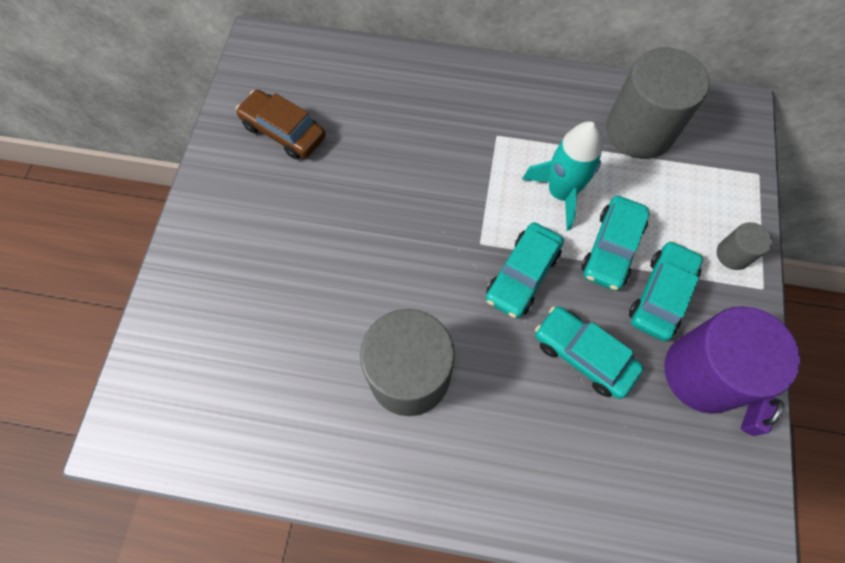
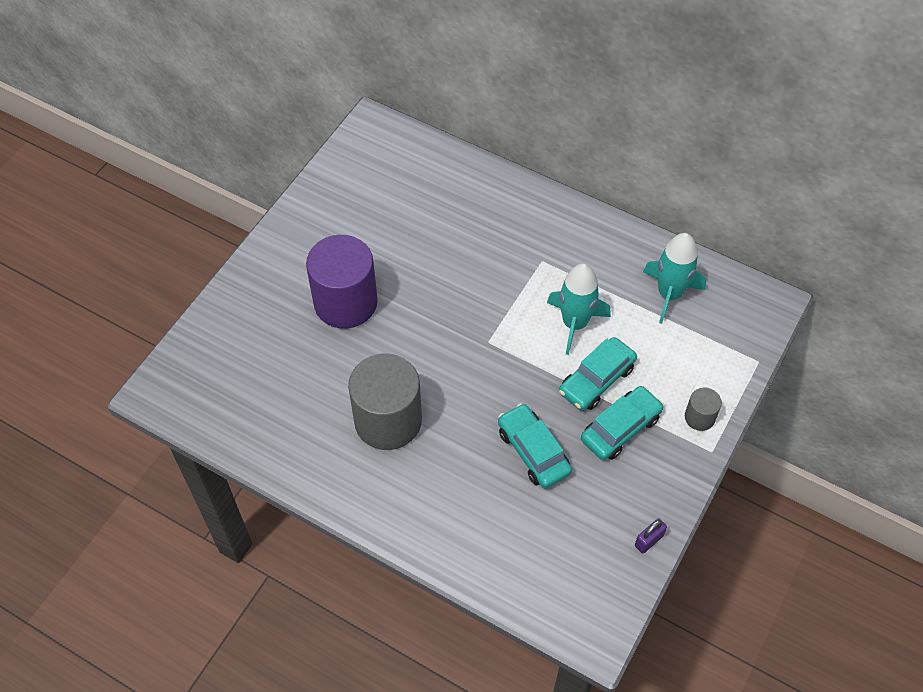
camera: 20 degrees right, 10 degrees down
(283, 131) = (364, 205): brown car -> none
(522, 275) = (511, 377): turquoise car -> none
(639, 131) = (669, 294): grey cylinder -> turquoise rocket
(703, 373) = (626, 496): purple cylinder -> purple cylinder (345, 302)

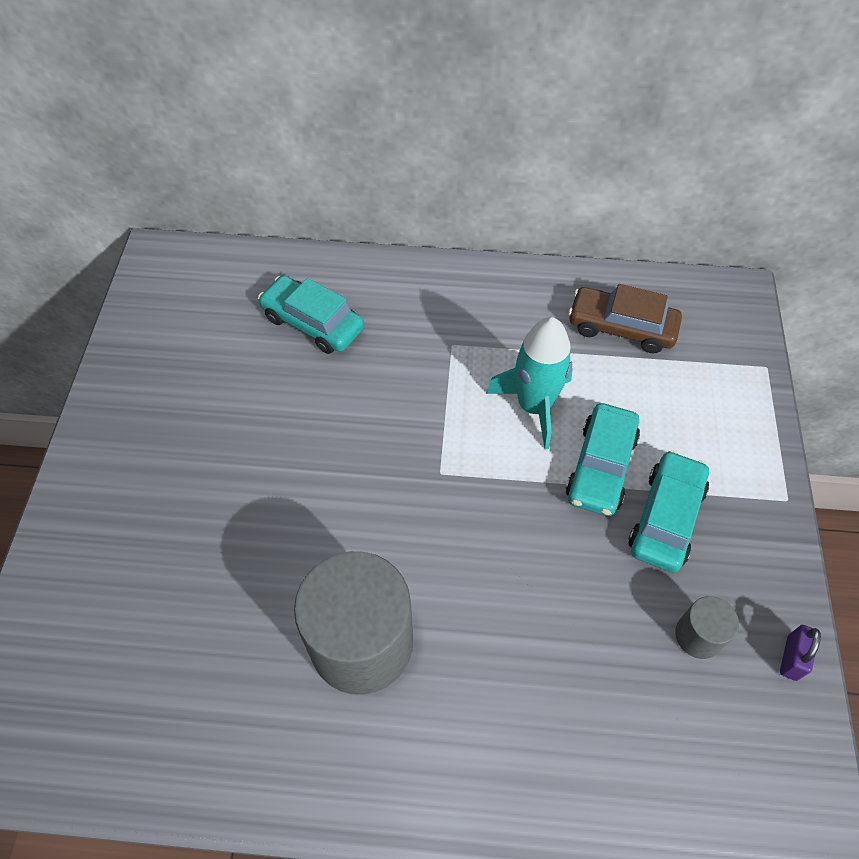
camera: 25 degrees left, 0 degrees up
(345, 302) = (224, 496): purple cylinder -> none
(533, 451) = (578, 599): turquoise car -> turquoise car (313, 323)
(669, 294) = (621, 327): turquoise rocket -> brown car
(699, 417) = (747, 462): grey cylinder -> grey cylinder (698, 636)

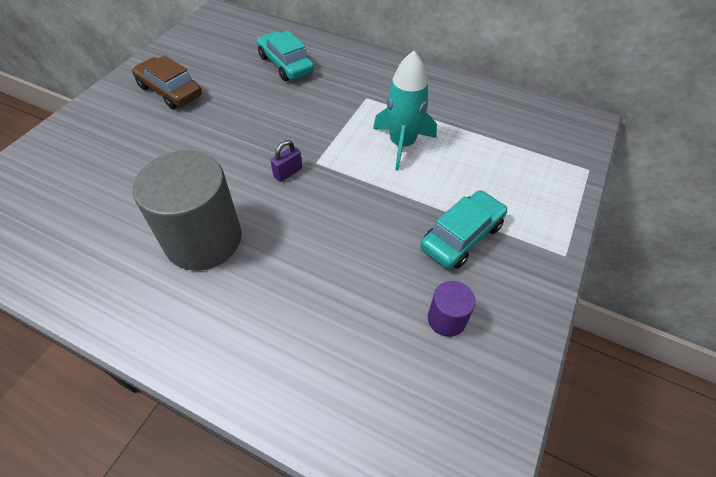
camera: 20 degrees right, 5 degrees down
(600, 467) = (429, 191): turquoise car -> none
(621, 327) = (489, 118): brown car -> brown car (170, 91)
(698, 636) = (446, 319): grey cylinder -> purple cylinder
(791, 658) = (516, 361): purple padlock -> purple padlock (288, 173)

